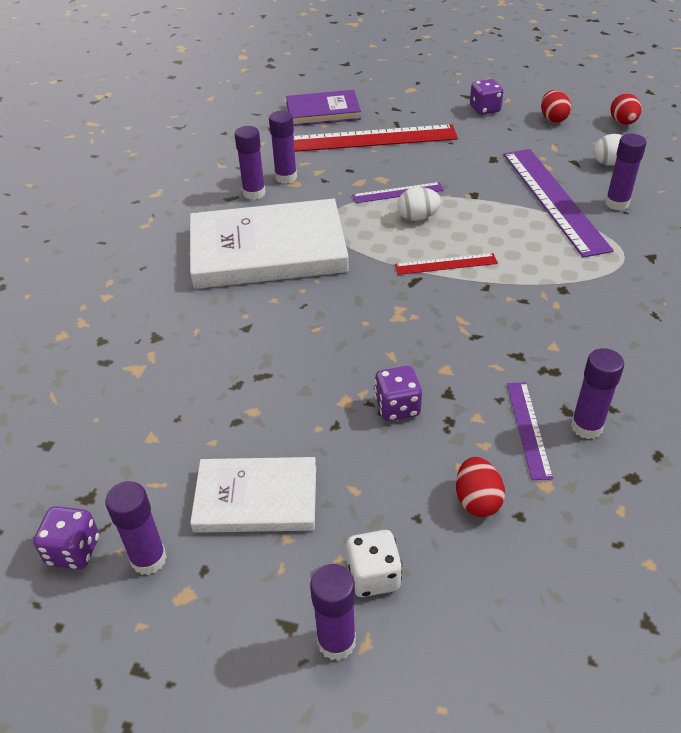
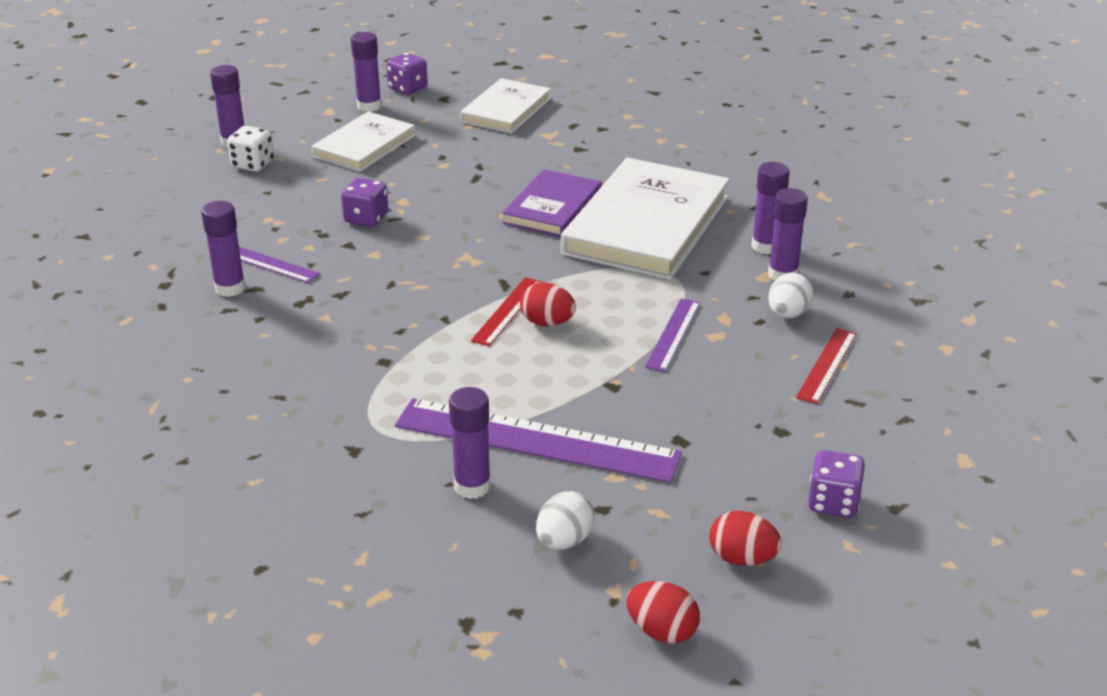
camera: 120 degrees right, 10 degrees down
(94, 427) = (506, 110): none -> white book
(323, 112) = (943, 354): purple book -> purple book (553, 208)
(372, 138) = (827, 365): red ruler -> red ruler, size x0.49
(418, 217) = (608, 328): white egg -> white egg (788, 314)
(477, 500) = (245, 217): red egg -> red egg (547, 323)

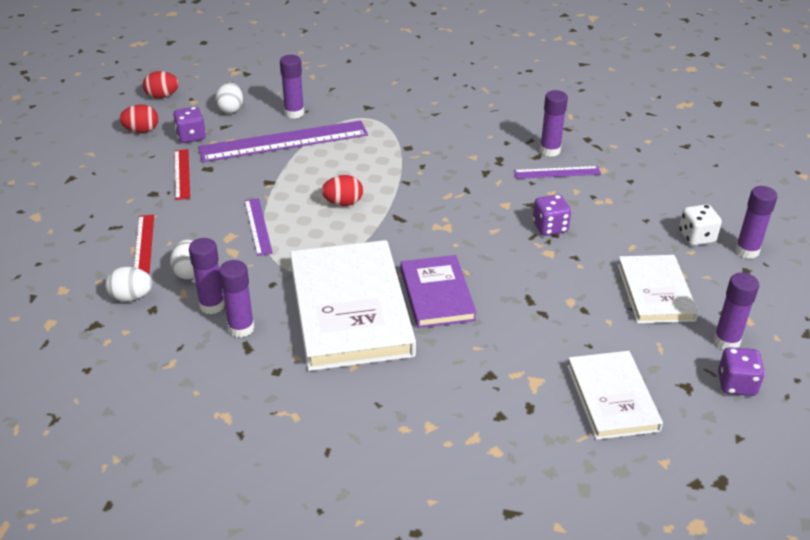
camera: 145 degrees right, 5 degrees up
(508, 311) = (375, 201): red ruler -> red ruler (182, 174)
(833, 503) = (106, 168): purple dice -> purple dice (191, 136)
(867, 312) = (131, 297): none -> white egg

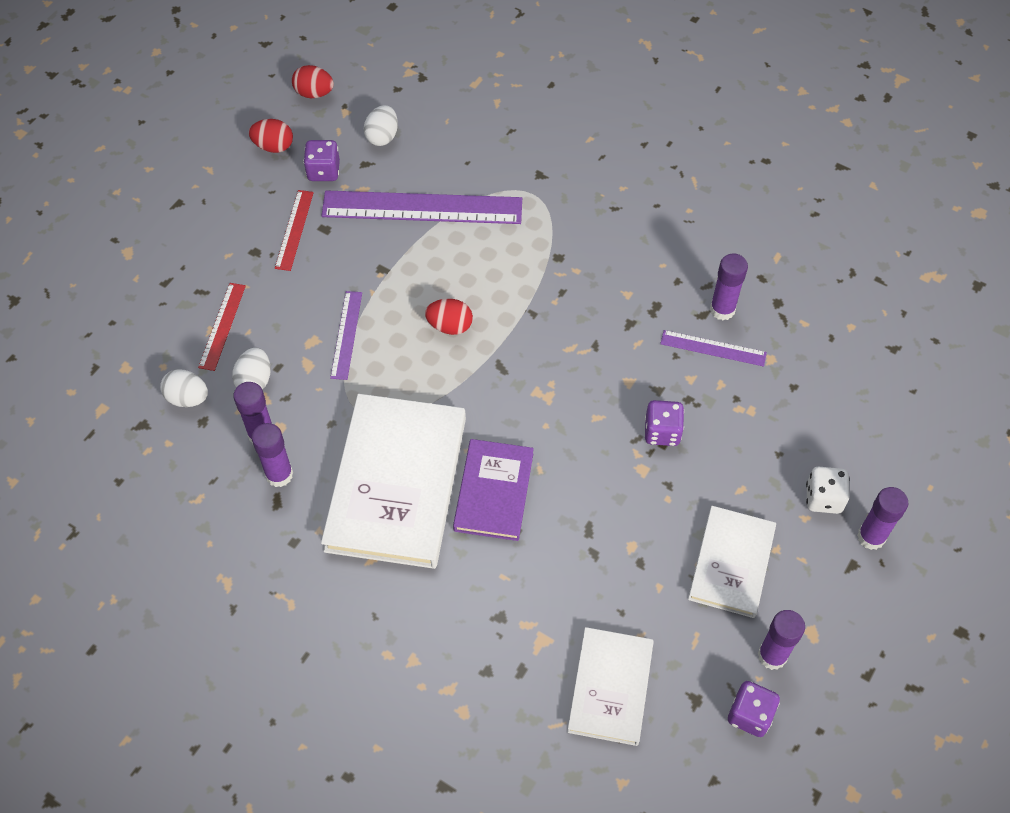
camera: 20 degrees right, 20 degrees up
(294, 113) = (451, 162): purple glue stick -> none

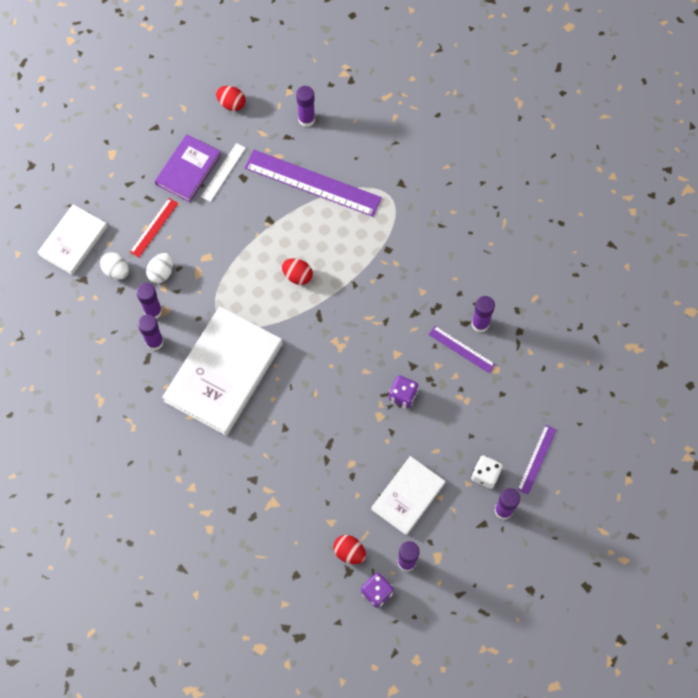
camera: 20 degrees right, 10 degrees up
(294, 230) = (223, 172): red ruler -> white ruler
(314, 93) = (273, 70): red egg -> red egg (349, 552)
(323, 171) = (258, 134): purple dice -> none
(346, 334) = (229, 260): purple ruler -> purple ruler (536, 459)
(382, 136) = (306, 119): white egg -> purple glue stick
(493, 492) = (281, 398): purple book -> purple book (188, 169)
(610, 687) = (301, 546): white book -> white book (73, 241)

